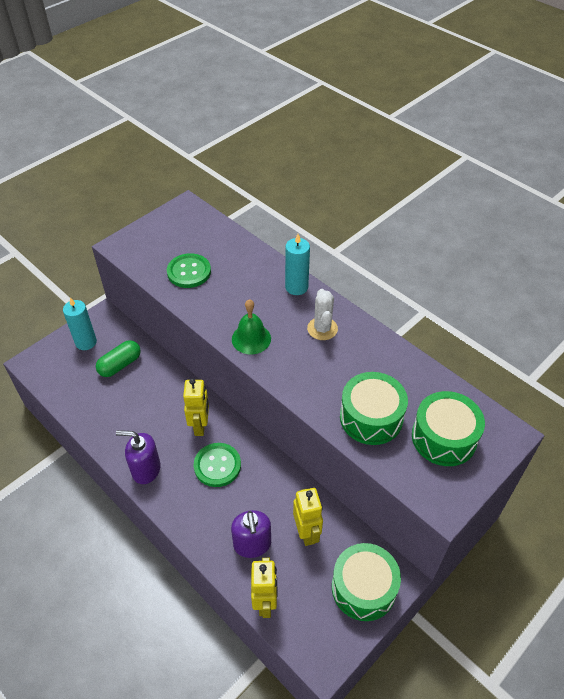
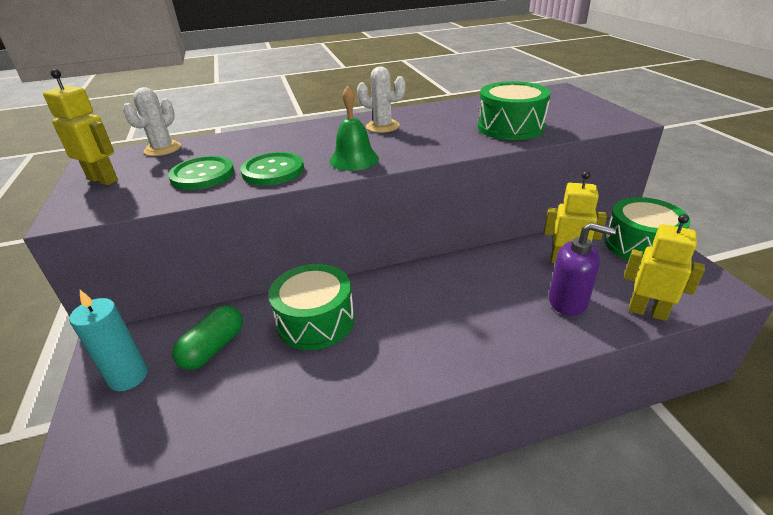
camera: 60 degrees left, 15 degrees down
(120, 365) = (213, 348): green capsule -> green capsule turned 45 degrees clockwise
(146, 469) = (411, 367): purple soap dispenser -> none
(200, 426) = (379, 299): yellow robot -> yellow robot (103, 179)
(215, 227) = (163, 149): none -> white cactus
(217, 465) = (446, 300): green button -> green button (273, 171)
(296, 287) = (314, 127): turquoise candle -> none
(444, 437) = (551, 107): green drum -> green drum (315, 321)

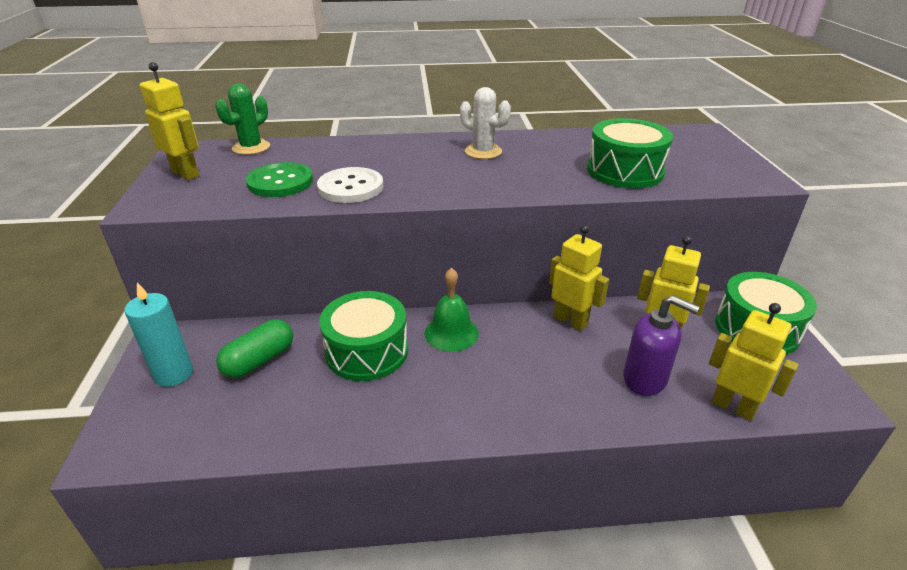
camera: 10 degrees right, 0 degrees up
(163, 149) = (251, 147): white cactus -> green cactus
(273, 171) = (350, 187): green button -> white button
(354, 159) = (437, 186): green bell -> green bell (451, 333)
(488, 263) = (570, 321): none -> yellow robot

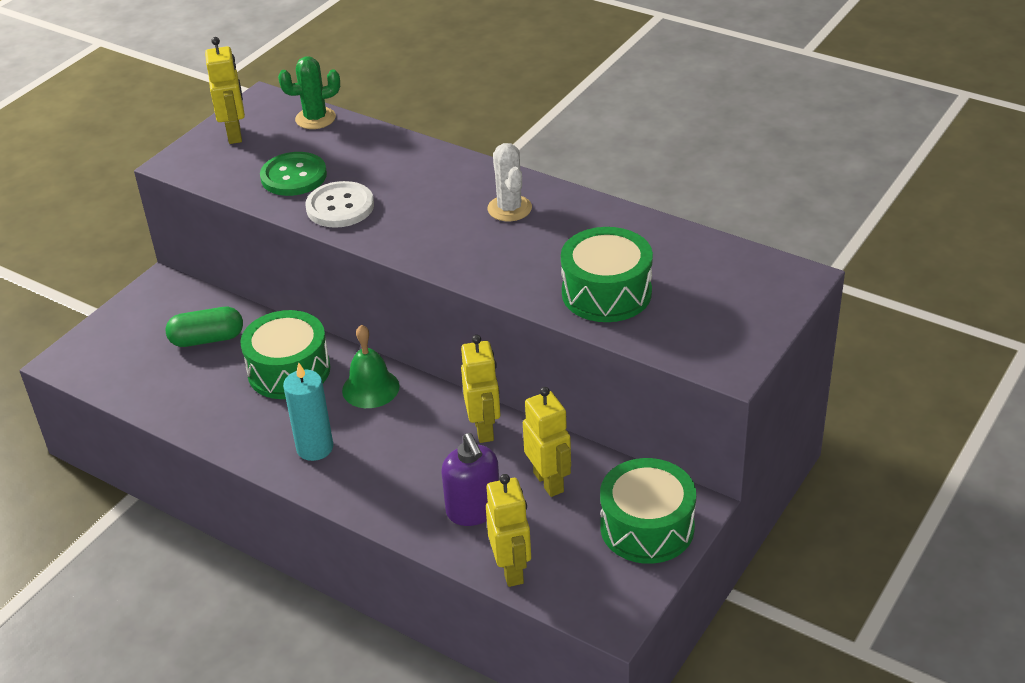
camera: 40 degrees right, 5 degrees up
(174, 374) = (144, 321): turquoise candle -> turquoise candle (315, 448)

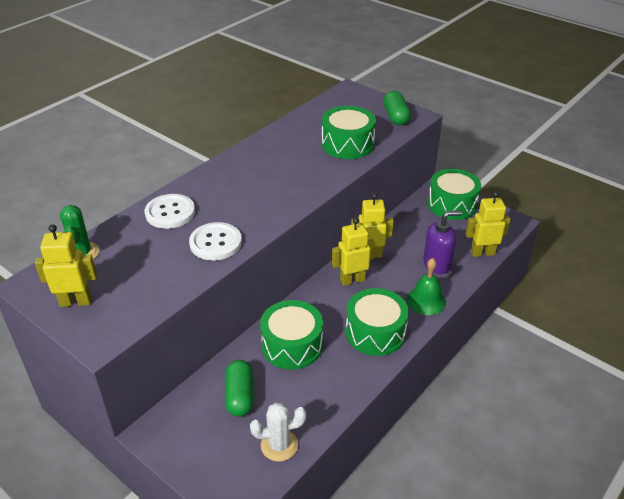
camera: 85 degrees left, 0 degrees up
(294, 176) = (161, 266): green button -> none
(315, 448) = (375, 332): turquoise candle -> green drum
(370, 388) = (321, 303): green bell -> green bell (426, 300)
(399, 161) = (170, 213): none -> white button
(509, 208) = (251, 170): white cactus -> white cactus (279, 445)
(549, 482) = (416, 234): yellow robot -> yellow robot (352, 280)
(717, 341) = (395, 117): none -> green capsule

